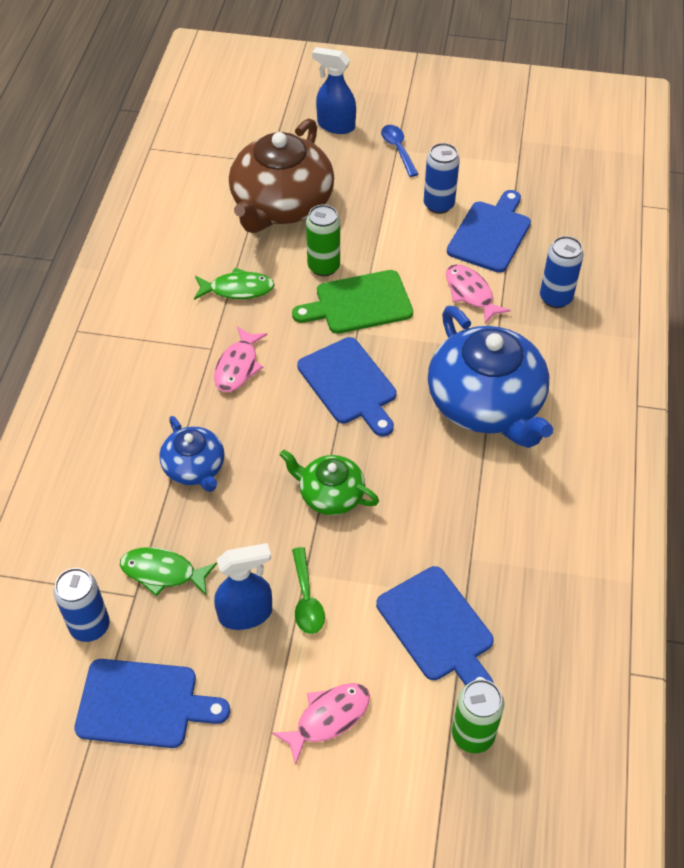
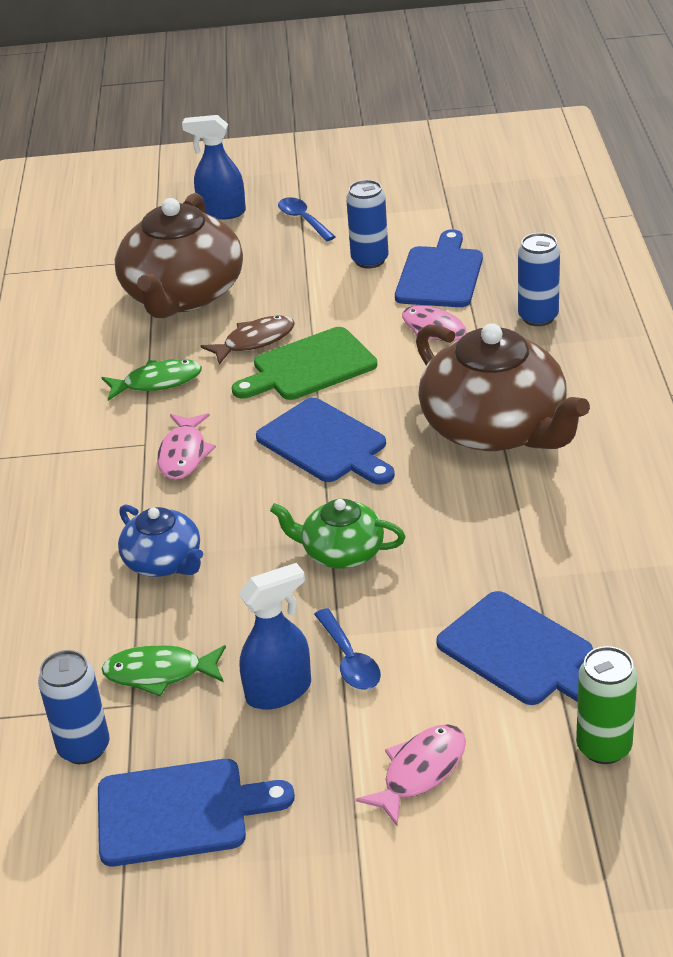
camera: 10 degrees left, 15 degrees down
(306, 599) = (349, 660): green spoon -> blue spoon
(324, 267) = (254, 341): green can -> brown fish
(486, 403) = (495, 428): blue teapot -> brown teapot

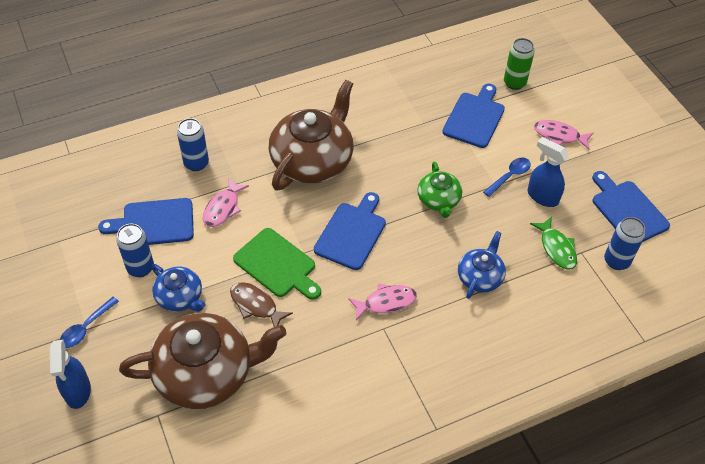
camera: 115 degrees left, 15 degrees up
(157, 382) = (317, 347): green fish -> none
(305, 285) = (180, 297): none -> blue teapot

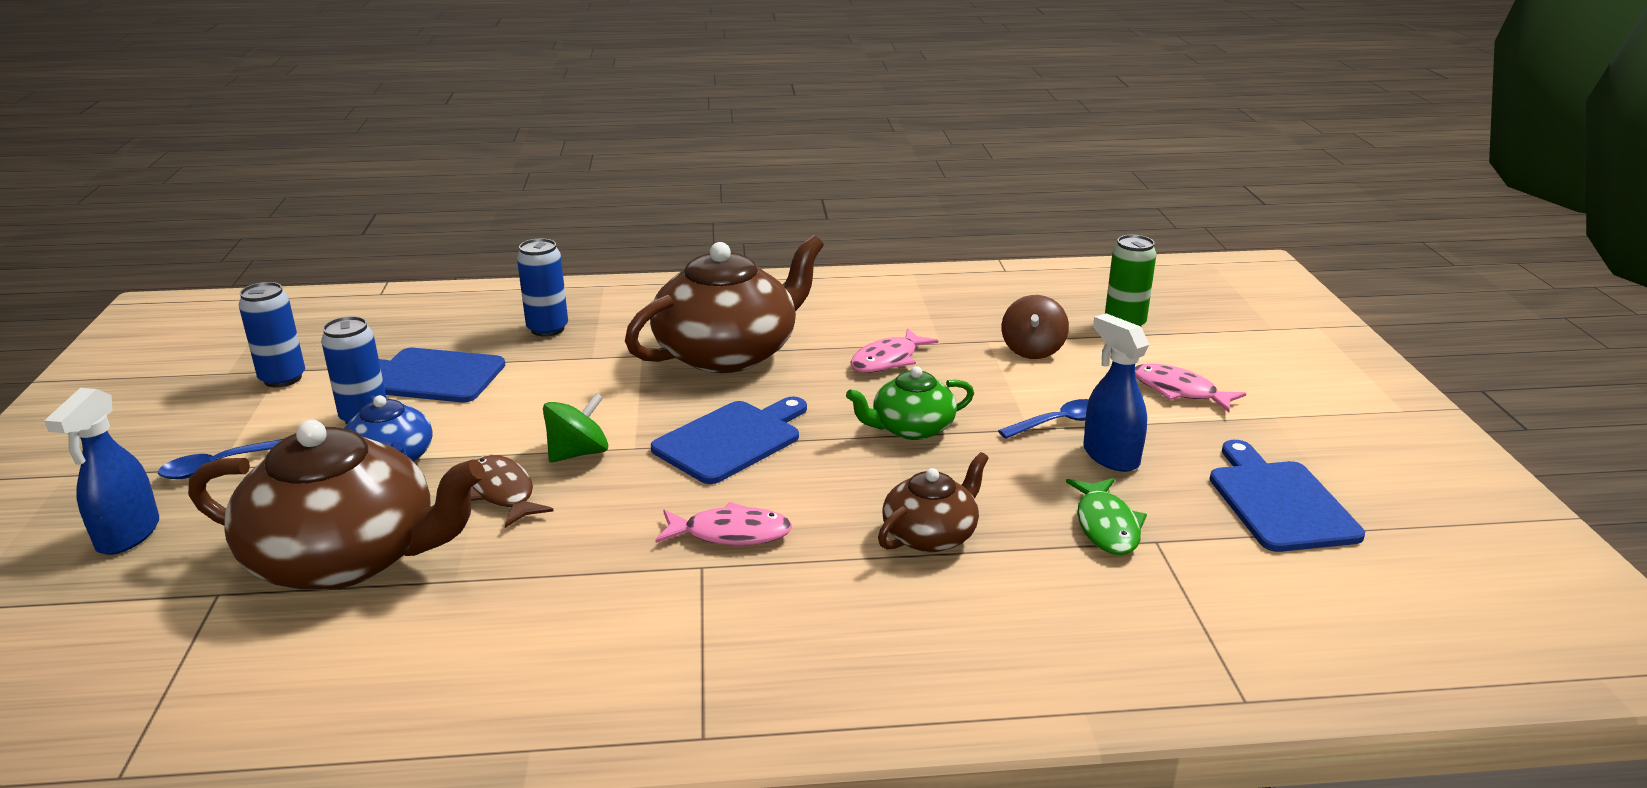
camera: 20 degrees right, 25 degrees down
(223, 208) = (547, 378): pink fish -> pink fish (888, 360)
(277, 265) = (578, 453): green cutting board -> green spinning top
(438, 200) = (911, 428): green teapot -> green teapot turned 60 degrees clockwise
(475, 118) = (1032, 350): blue cutting board -> brown spinning top
(480, 277) = (931, 535): blue teapot -> brown teapot
(616, 261) = (1227, 566): blue can -> blue can (283, 379)

